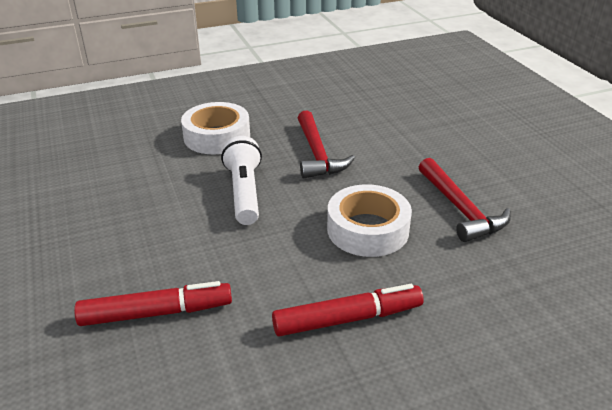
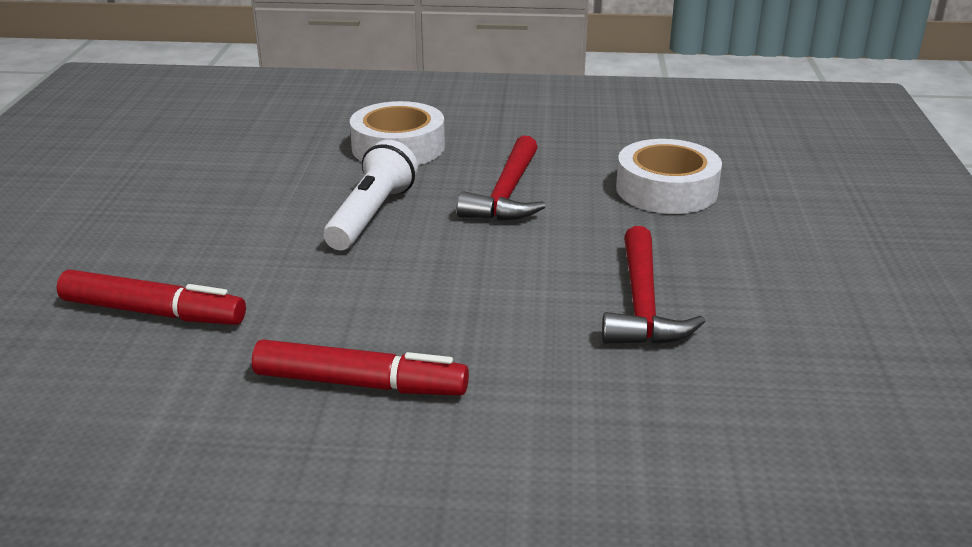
camera: 25 degrees right, 5 degrees down
(368, 229) = (486, 295): white tape -> white tape (666, 190)

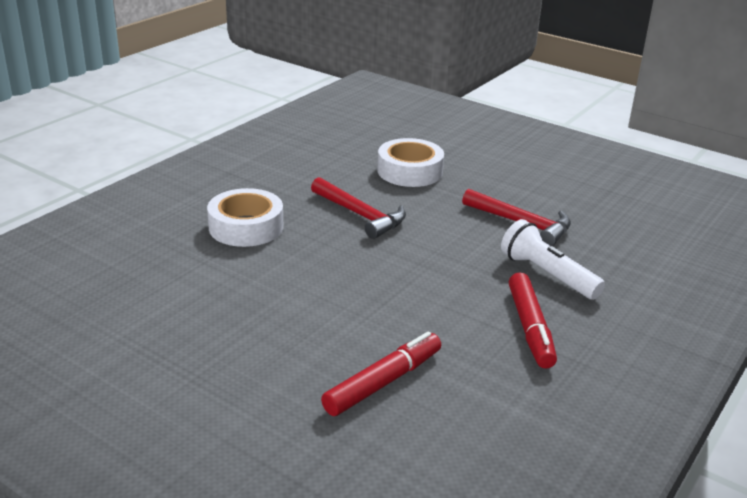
camera: 60 degrees left, 0 degrees up
(360, 383) = (530, 328): red marker -> red marker turned 135 degrees clockwise
(371, 216) = (336, 266): white flashlight -> white flashlight (547, 275)

